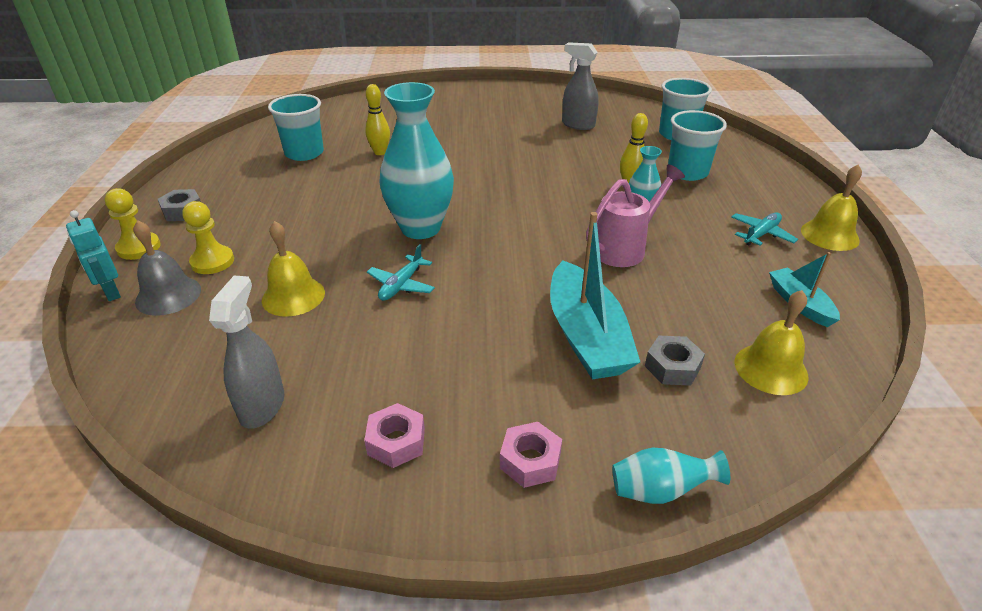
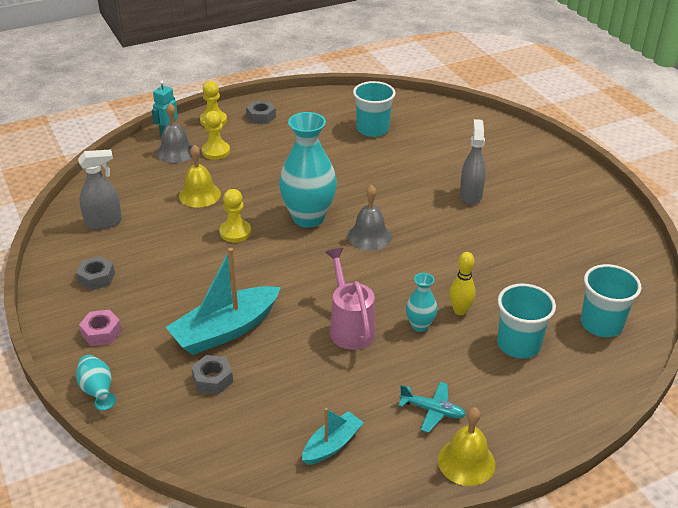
camera: 65 degrees right, 0 degrees up
(380, 152) = (403, 161): yellow bowling pin -> none
(396, 442) = (96, 278): pink nut -> grey nut
(401, 285) = (235, 232): turquoise plane -> yellow pawn
(485, 201) = (369, 236): none -> grey bell
(578, 125) = (558, 252): grey spray bottle -> grey spray bottle (470, 195)
(624, 248) = (350, 327): pink watering can -> pink watering can turned 135 degrees counterclockwise
(771, 369) = (235, 433): yellow bell -> none

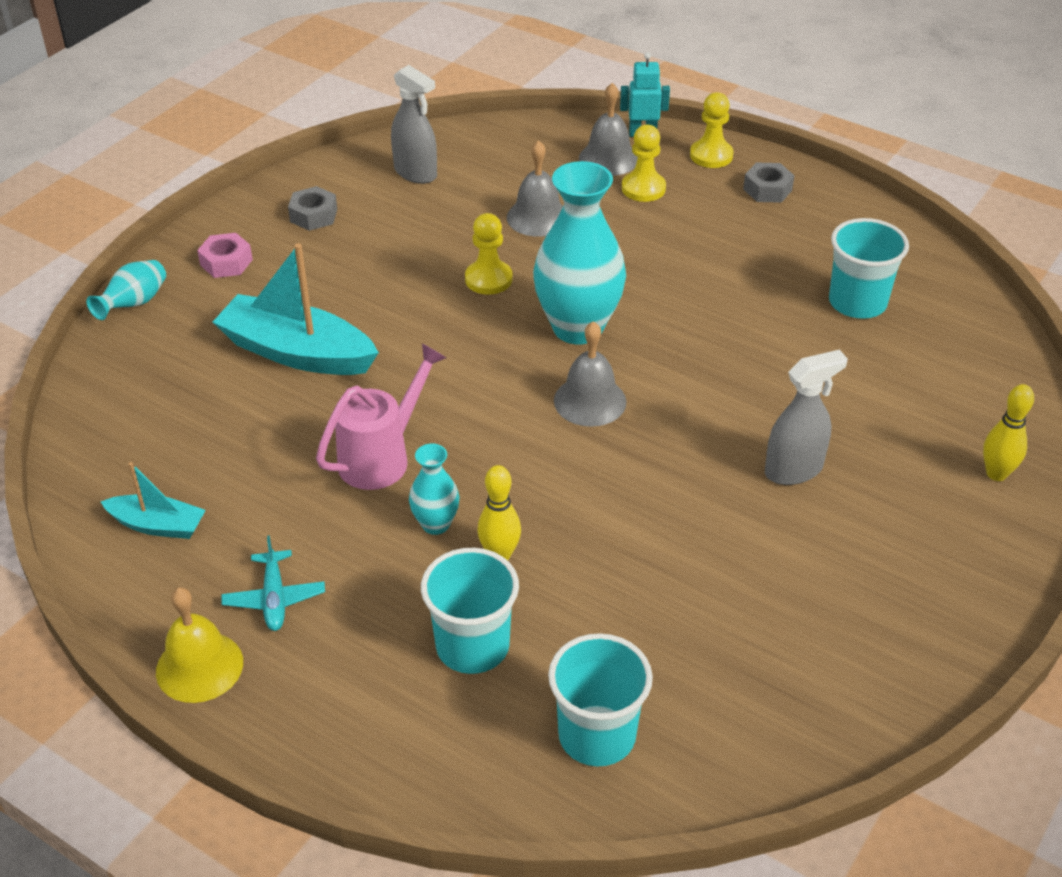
camera: 60 degrees right, 5 degrees up
(199, 195) = (538, 217): yellow bell -> grey bell
(212, 379) = (206, 379): grey nut -> none
(514, 145) = (996, 474): none -> yellow bowling pin

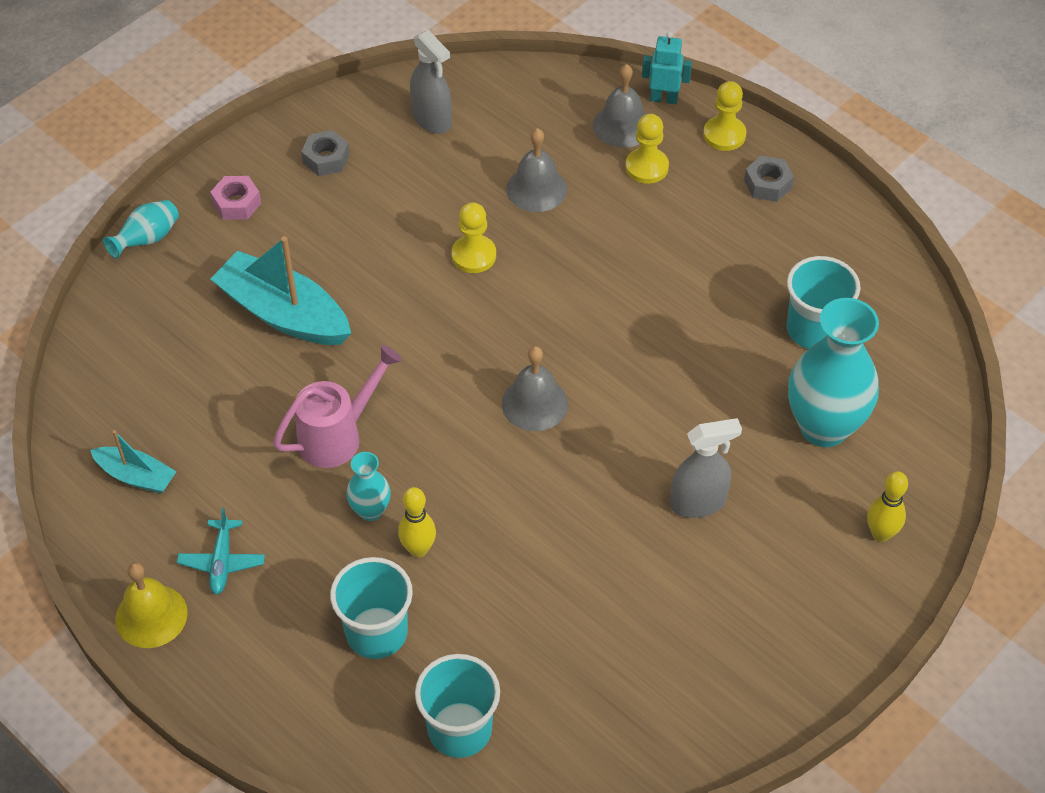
camera: 10 degrees right, 10 degrees up
(578, 328) = (543, 322): turquoise vase -> turquoise vase (824, 427)

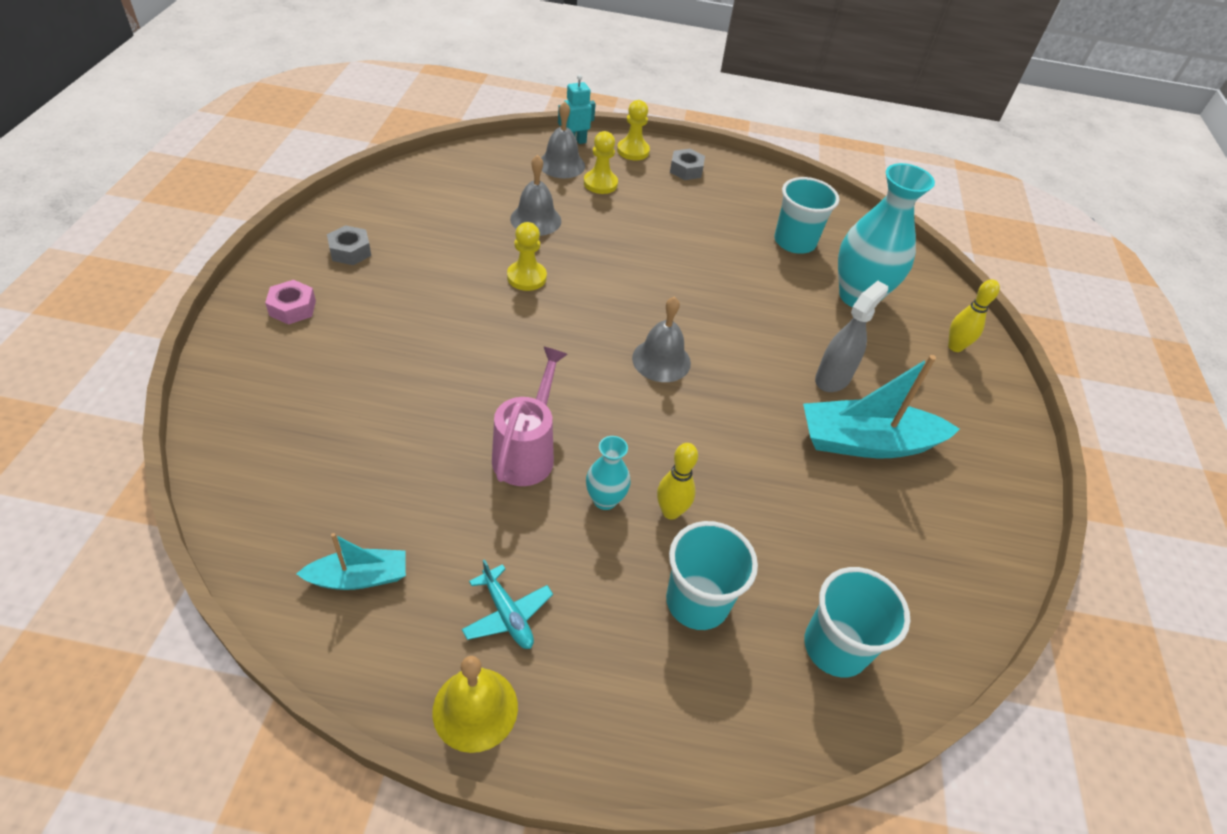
camera: 40 degrees left, 5 degrees down
(147, 239) = (223, 365): turquoise vase -> none
(284, 314) = (401, 376): turquoise boat -> turquoise boat (866, 442)
(432, 120) = (418, 200): grey spray bottle -> none

